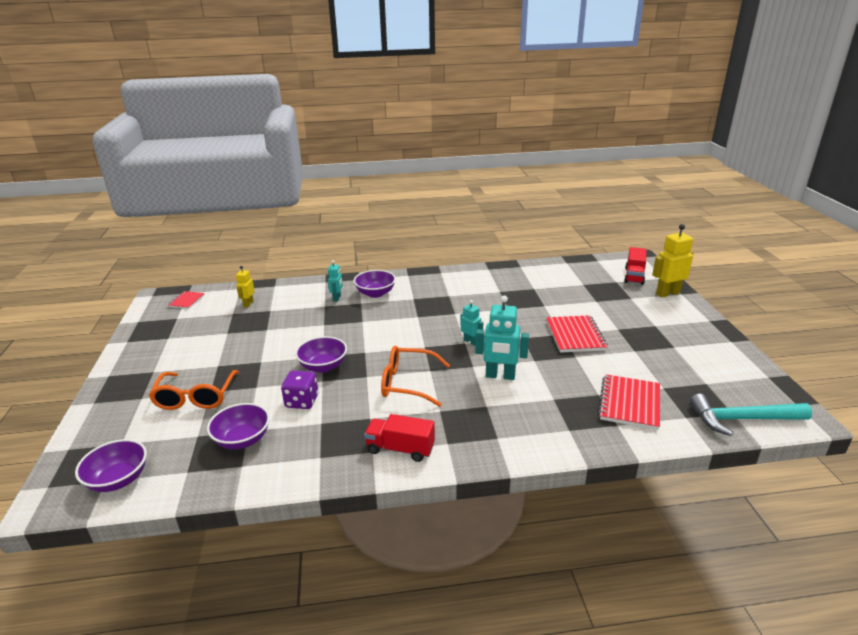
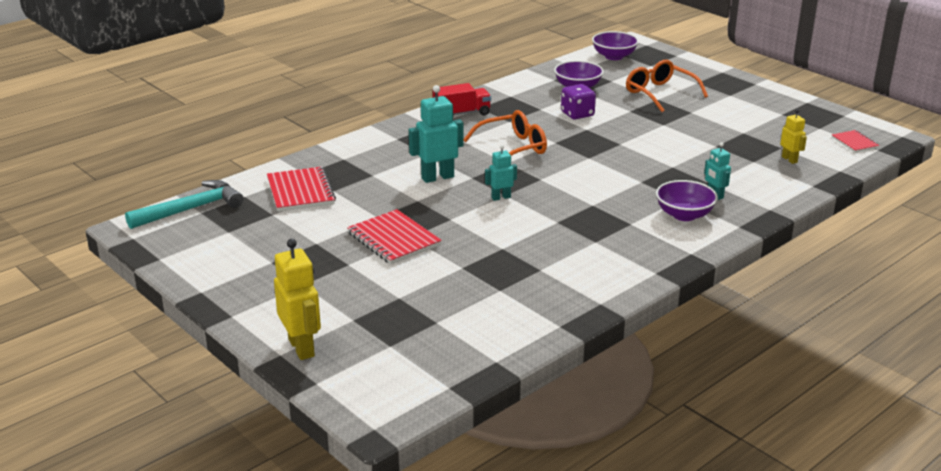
camera: 145 degrees right, 0 degrees up
(323, 366) = (604, 137): purple bowl -> none
(470, 341) = (501, 197): turquoise robot -> turquoise robot turned 150 degrees clockwise
(634, 276) = (368, 368): red truck -> none
(667, 293) = (302, 348): yellow robot -> yellow robot turned 60 degrees counterclockwise

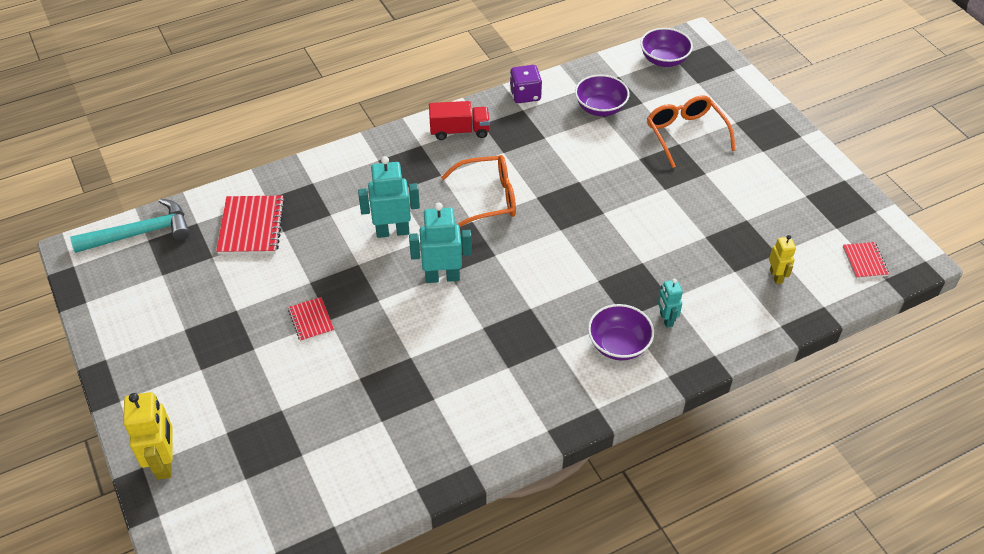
camera: 15 degrees right, 20 degrees up
(393, 239) = (311, 320): red notebook -> red notebook, size x0.56
(501, 197) = (442, 277): turquoise robot -> turquoise robot, size x1.75
(577, 114) = (580, 154): purple dice -> purple dice (525, 95)

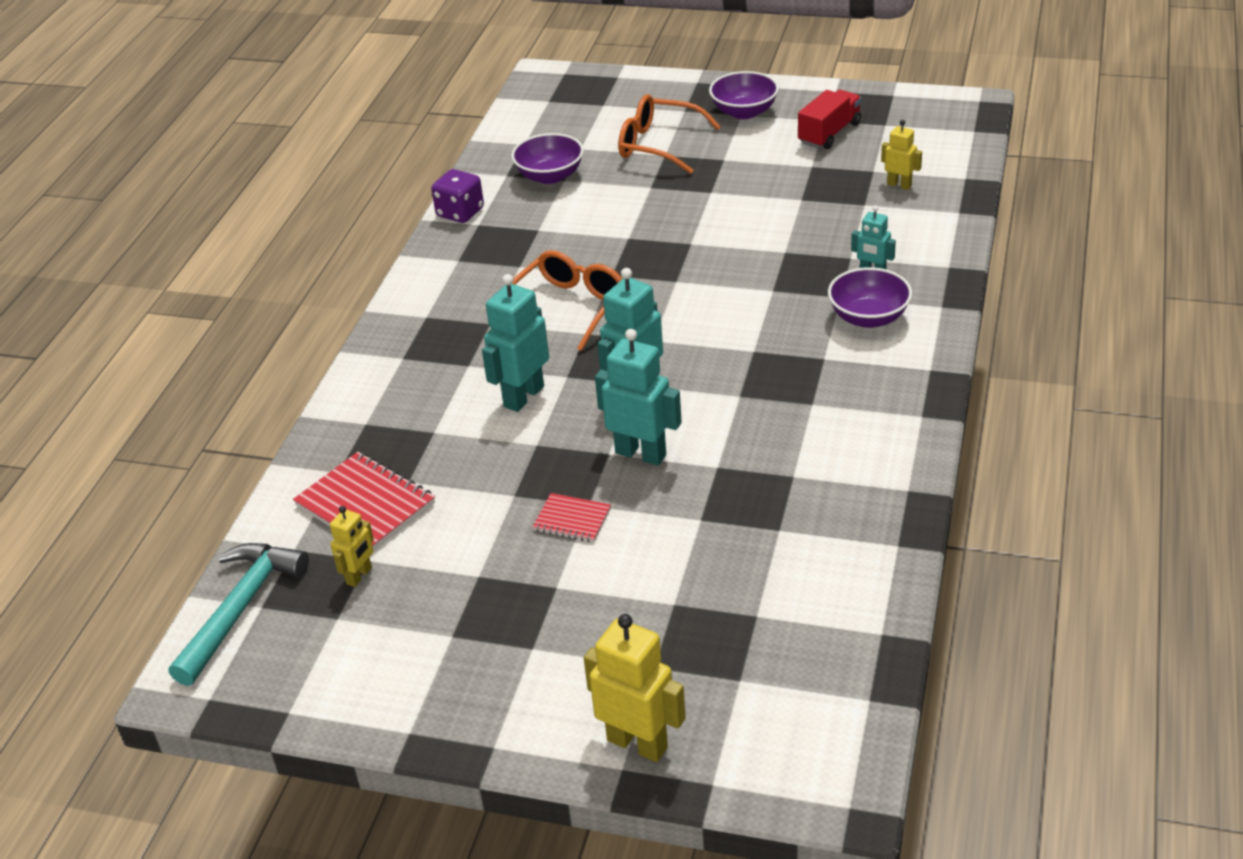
camera: 45 degrees left, 10 degrees down
(198, 262) = (359, 576): none -> yellow robot
(391, 315) = (641, 453): none -> turquoise robot
(459, 131) = (445, 280): red truck -> red truck (829, 133)
(664, 60) = (543, 108): purple bowl -> purple bowl (744, 112)
(865, 261) = (941, 130): red notebook -> none

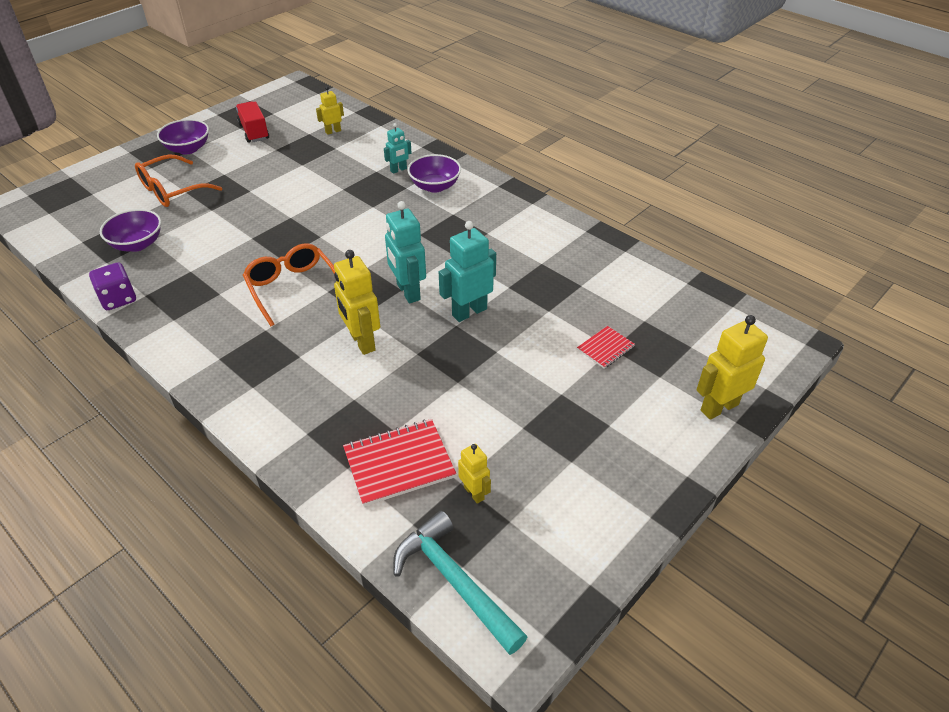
camera: 65 degrees left, 5 degrees up
(523, 396) = (362, 342): turquoise robot -> yellow robot
(572, 520) = (504, 364): red notebook -> red notebook (605, 348)

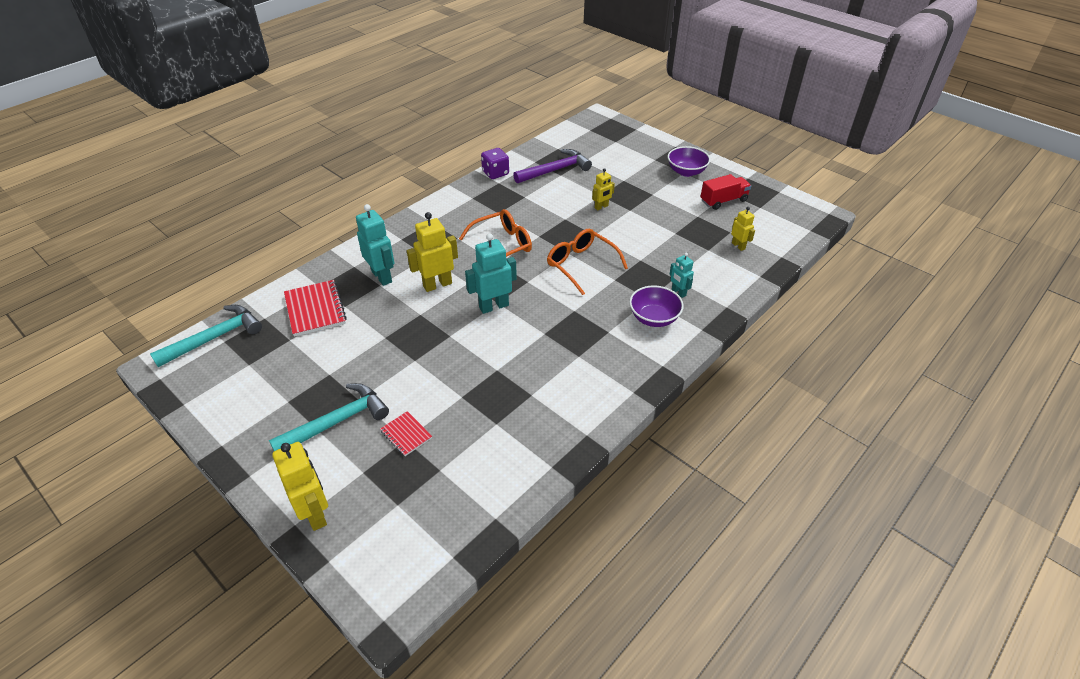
camera: 90 degrees right, 0 degrees up
(137, 244) = (555, 170): purple bowl -> purple hammer
(172, 190) = (625, 174): orange glasses -> orange glasses (581, 265)
(469, 312) = (465, 343): turquoise robot -> turquoise robot (382, 276)
(474, 493) = (278, 346): yellow robot -> yellow robot (601, 207)
(596, 408) = (337, 421): none -> turquoise hammer

